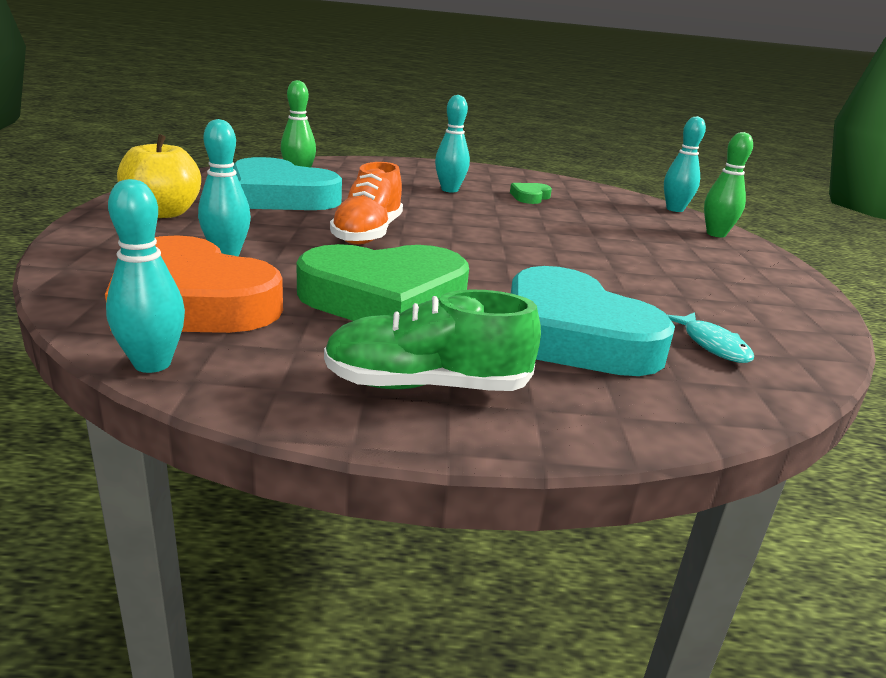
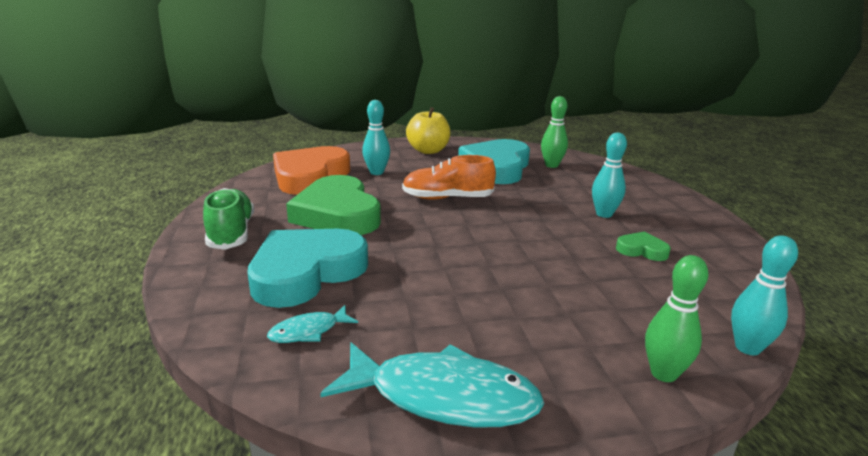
camera: 80 degrees right, 0 degrees up
(152, 364) = (245, 181): turquoise bowling pin -> none
(785, 300) = (443, 397): none -> turquoise fish

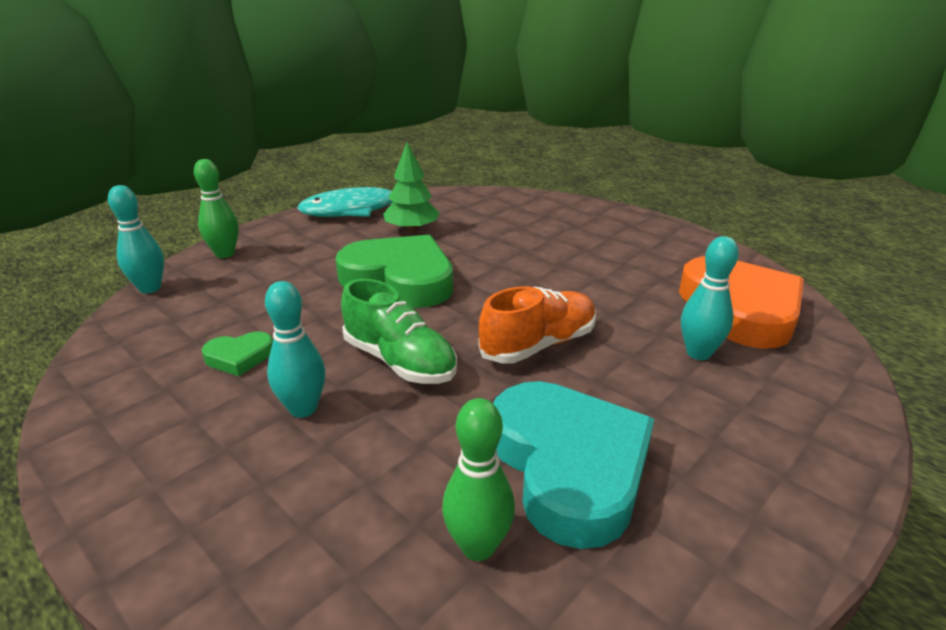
camera: 145 degrees right, 5 degrees up
(231, 233) = (634, 232): green shoe -> green shoe (400, 361)
(306, 272) = (525, 229): turquoise heart -> none
(308, 331) = (464, 208): turquoise fish -> none
(337, 214) = (603, 276): green heart -> green heart (400, 279)
(414, 320) = (412, 230): none -> green tree
(428, 151) = (756, 462): yellow apple -> none

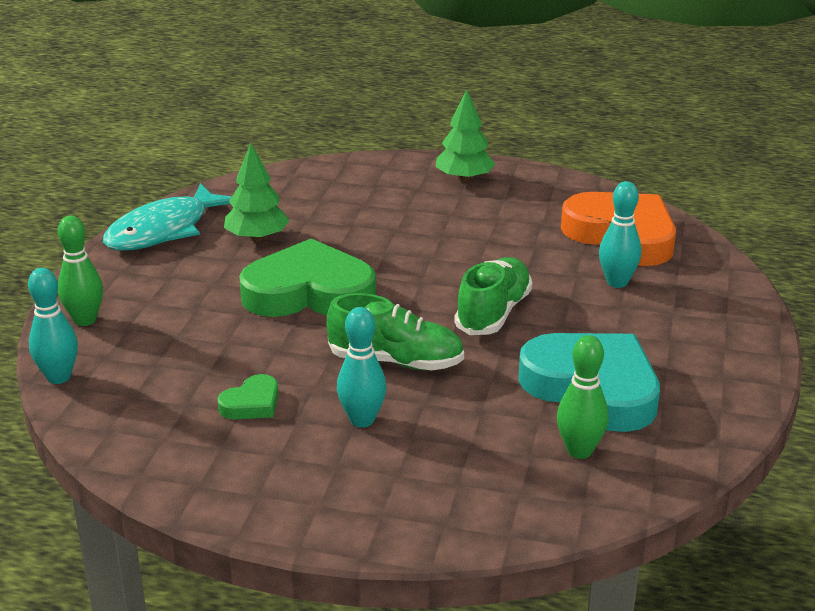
camera: 30 degrees left, 0 degrees up
(538, 345) = (493, 313): orange shoe -> green shoe
(624, 227) = (464, 179): none -> green tree

